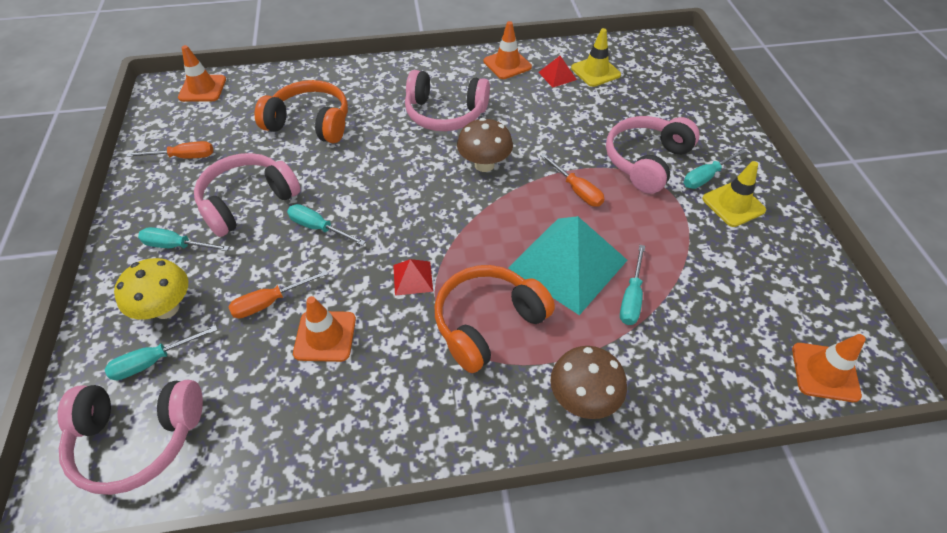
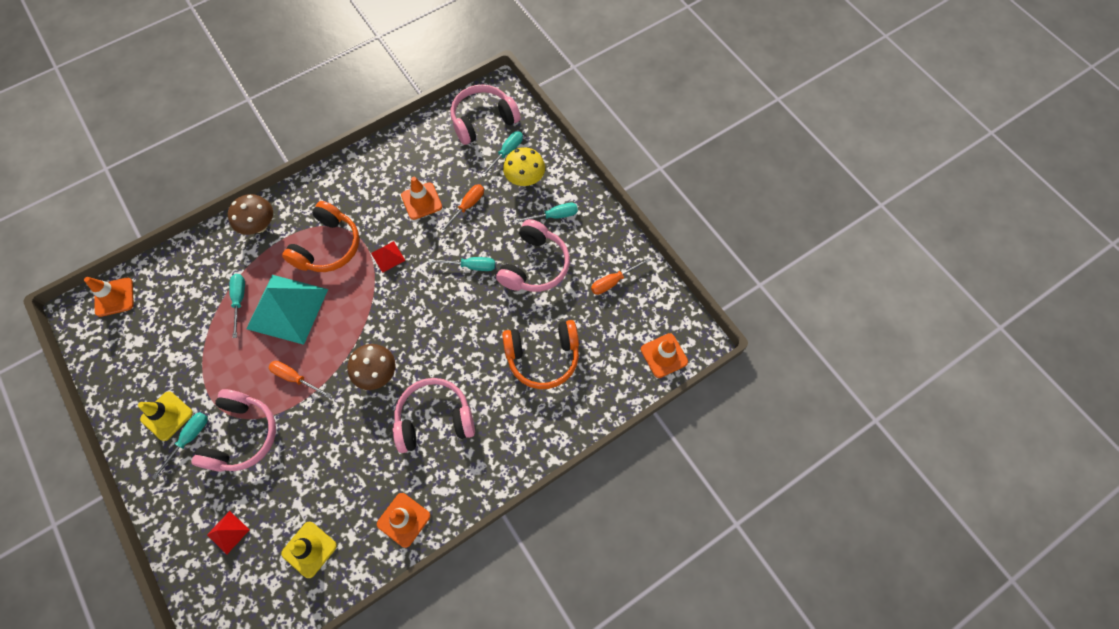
camera: 155 degrees right, 15 degrees up
(557, 75) = (347, 524): red pyramid -> red pyramid (228, 532)

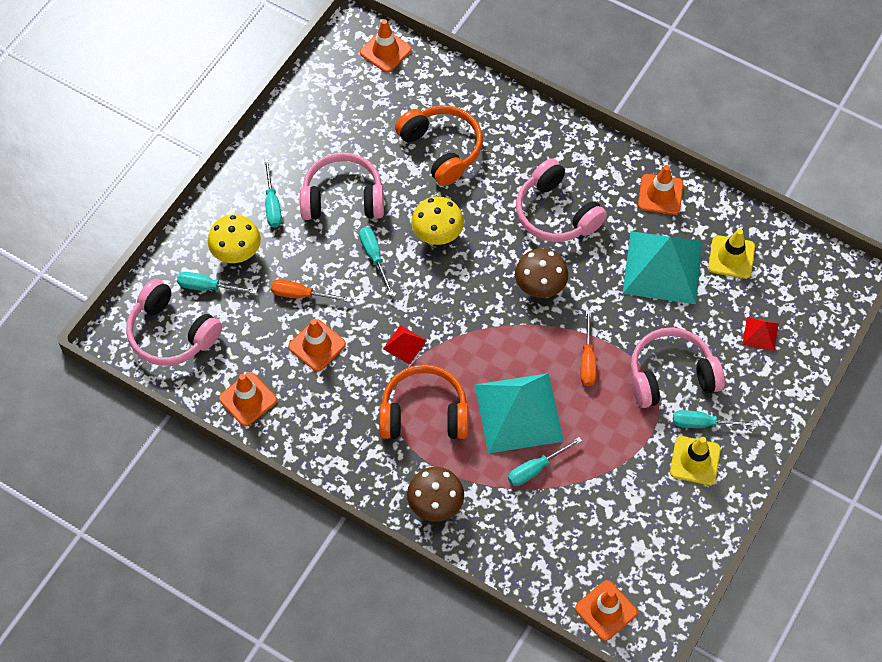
camera: 115 degrees left, 5 degrees down
(336, 482) = (662, 267): none -> turquoise pyramid
(407, 146) = (248, 399): none -> orange traffic cone
(465, 318) = (437, 235): none -> yellow mushroom
(554, 216) = (272, 204): turquoise screwdriver -> turquoise screwdriver turned 150 degrees counterclockwise
(613, 281) = (326, 121): orange screwdriver -> none

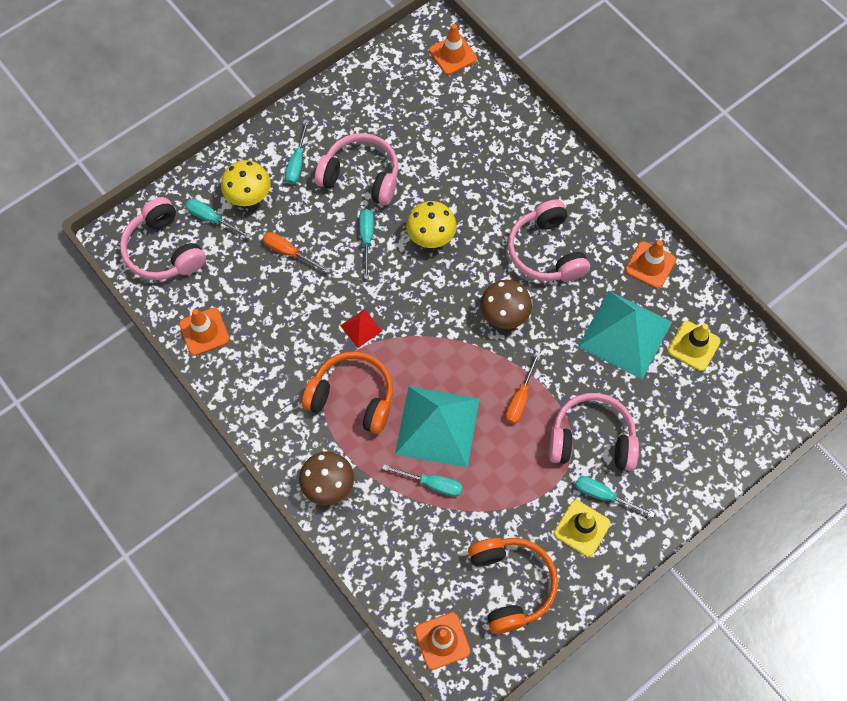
camera: 20 degrees right, 5 degrees up
(317, 345) = (284, 303): orange traffic cone -> none
(441, 149) = (466, 159): orange headphones -> orange headphones (510, 584)
(536, 468) = (432, 484): turquoise screwdriver -> turquoise screwdriver turned 150 degrees counterclockwise
(760, 333) = (692, 428): red pyramid -> none

